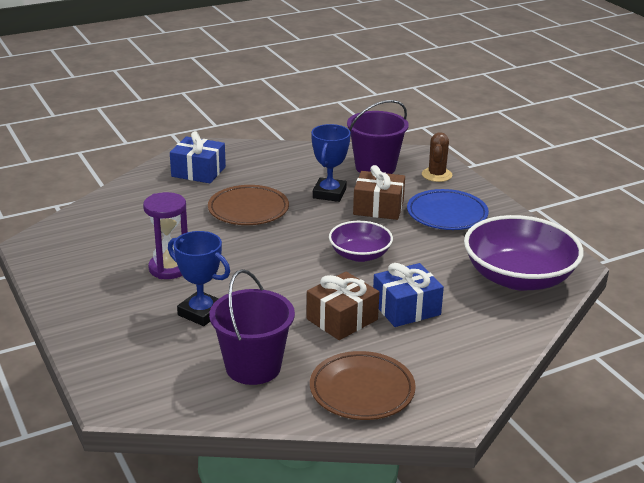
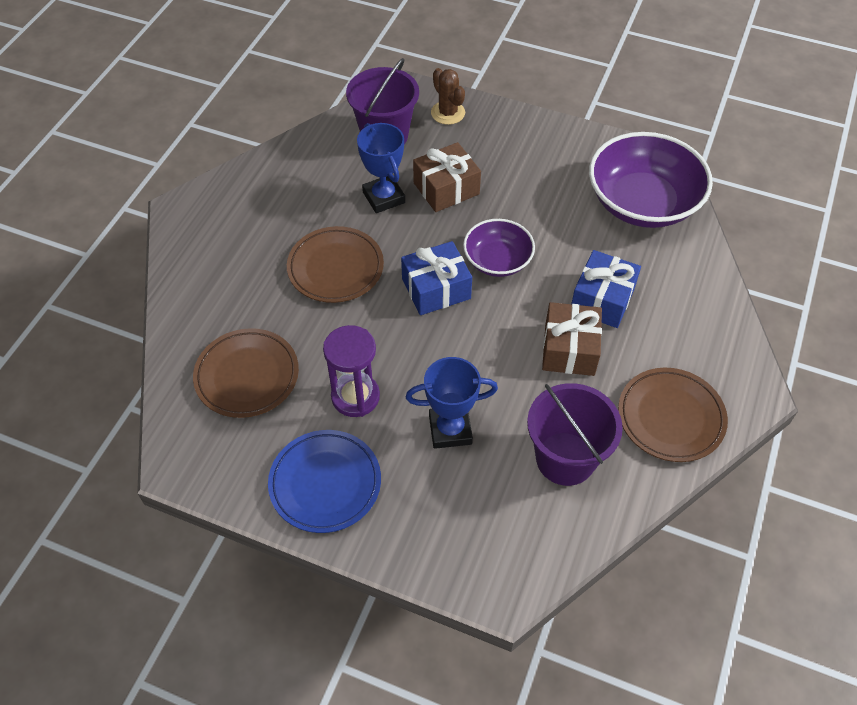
camera: 40 degrees left, 25 degrees up
(124, 229) = (247, 376): none -> brown plate
(198, 172) = (224, 246): blue gift -> blue gift (436, 289)
(447, 214) = (510, 160): blue plate -> blue plate (325, 483)

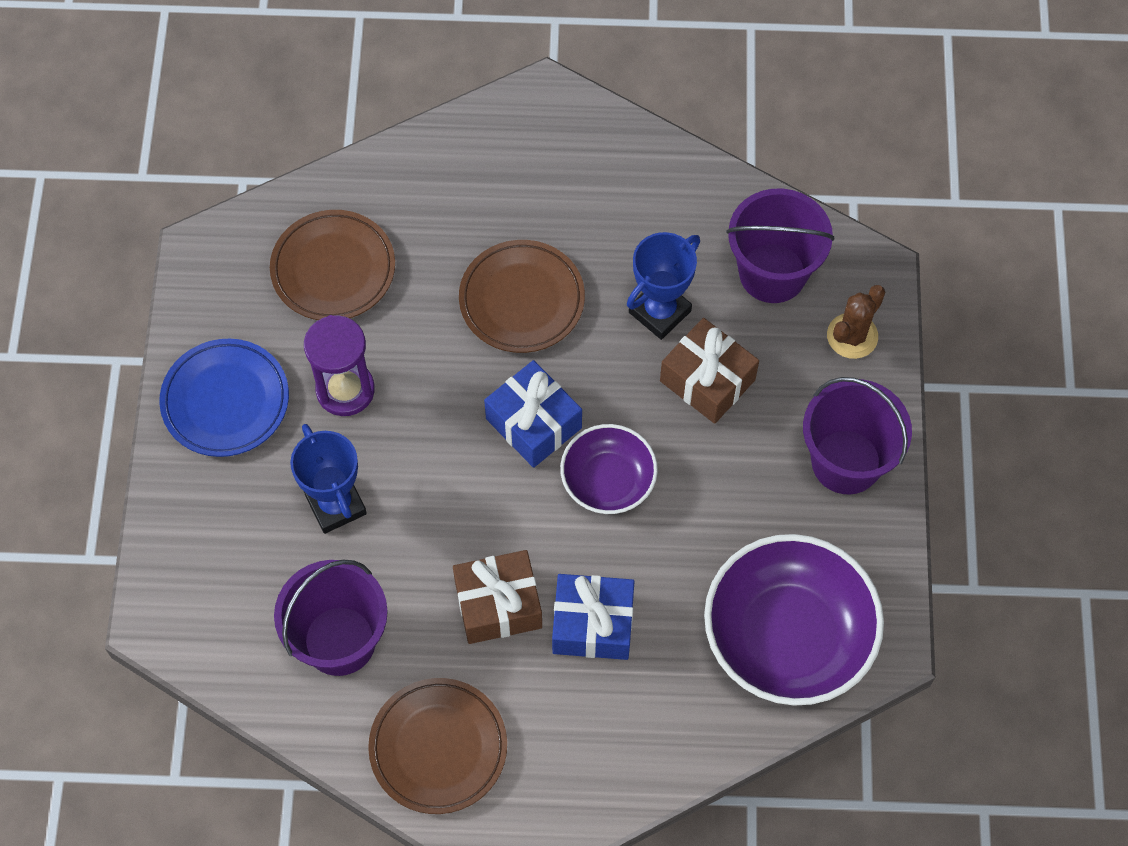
camera: 70 degrees right, 10 degrees up
(533, 141) = (846, 462): none -> purple bucket

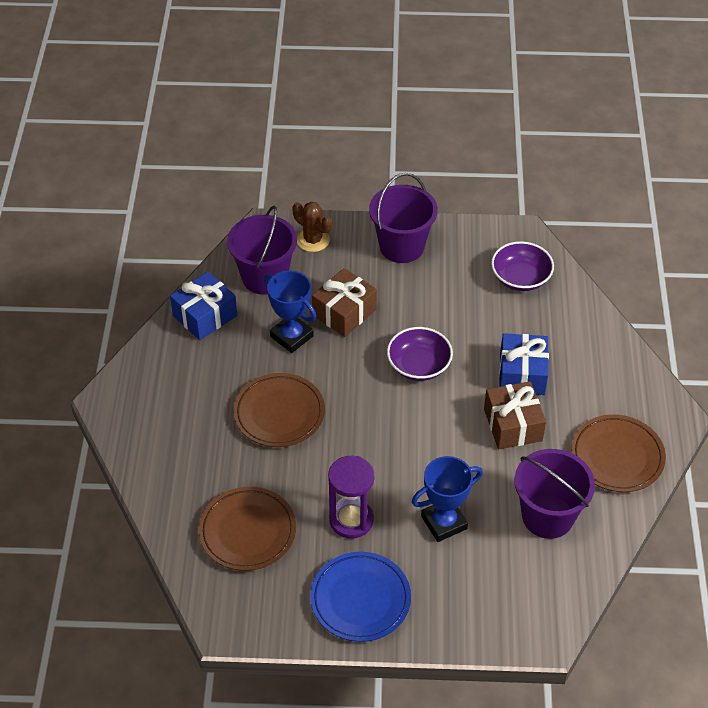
camera: 90 degrees left, 15 degrees down
(533, 423) = (377, 406): blue gift -> blue gift (205, 316)
(788, 636) = (520, 278): purple bowl -> purple bowl, size x0.57

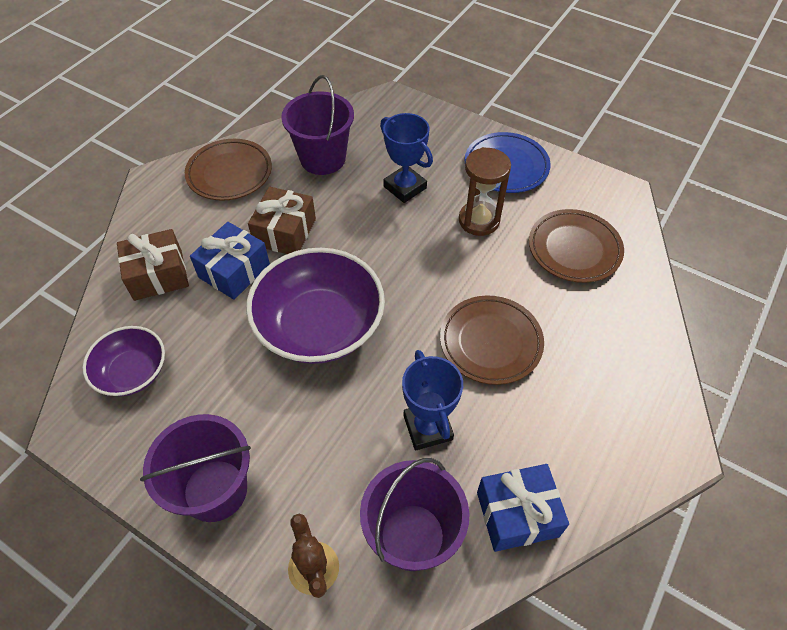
camera: 150 degrees left, 5 degrees up
(344, 312) = (349, 429): brown gift -> brown gift (158, 275)
(351, 520) = (479, 220): purple hourglass -> brown hourglass
(419, 365) = (319, 326): purple bowl -> purple bowl, size x1.76
(444, 522) = (405, 187): blue trophy -> blue trophy turned 45 degrees clockwise

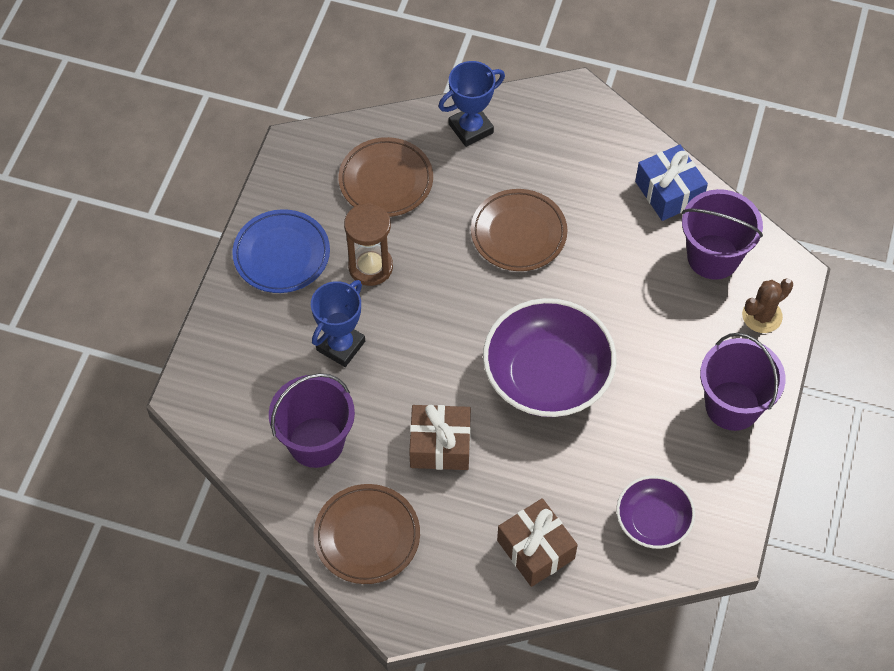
camera: 105 degrees left, 5 degrees up
(234, 271) = (507, 476): blue gift -> none
(428, 427) = (619, 265): blue trophy -> blue trophy (471, 128)

